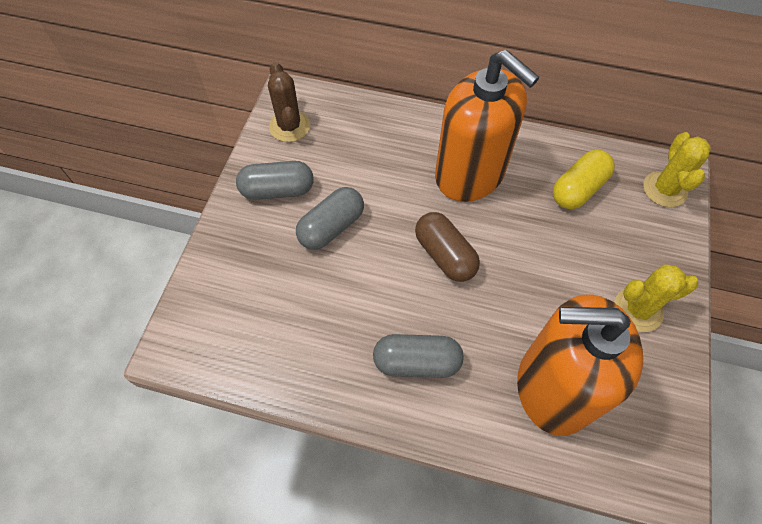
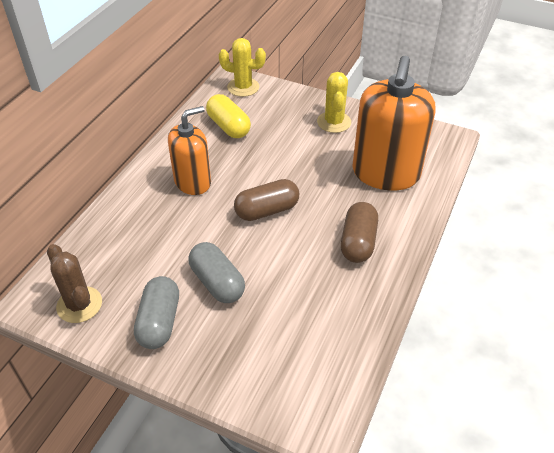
camera: 80 degrees left, 15 degrees down
(289, 126) = (79, 305): brown cactus -> brown cactus turned 60 degrees clockwise
(416, 362) = (358, 242): grey capsule -> brown capsule
(470, 174) = (193, 182): orange soap dispenser -> orange soap dispenser, size x0.63

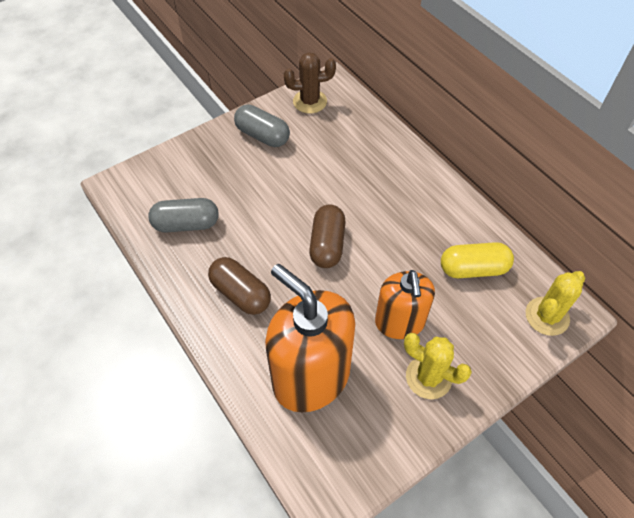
camera: 120 degrees right, 10 degrees up
(193, 182) = (400, 206): orange soap dispenser -> orange soap dispenser (399, 322)
(217, 282) = (272, 179): grey capsule -> grey capsule (186, 224)

